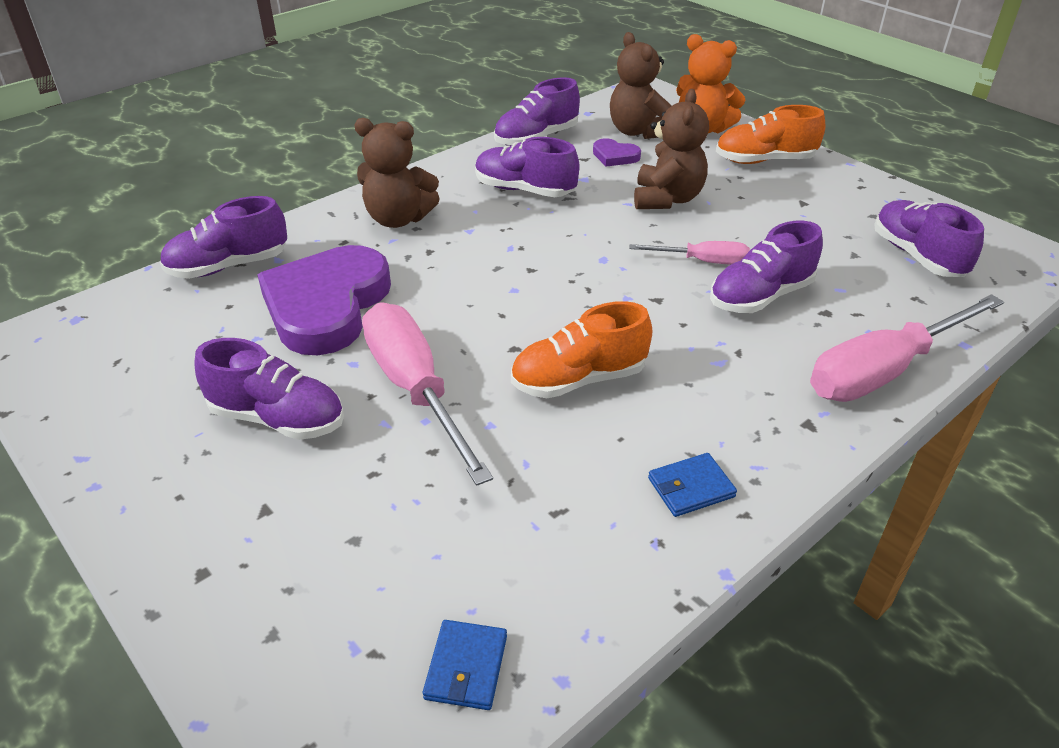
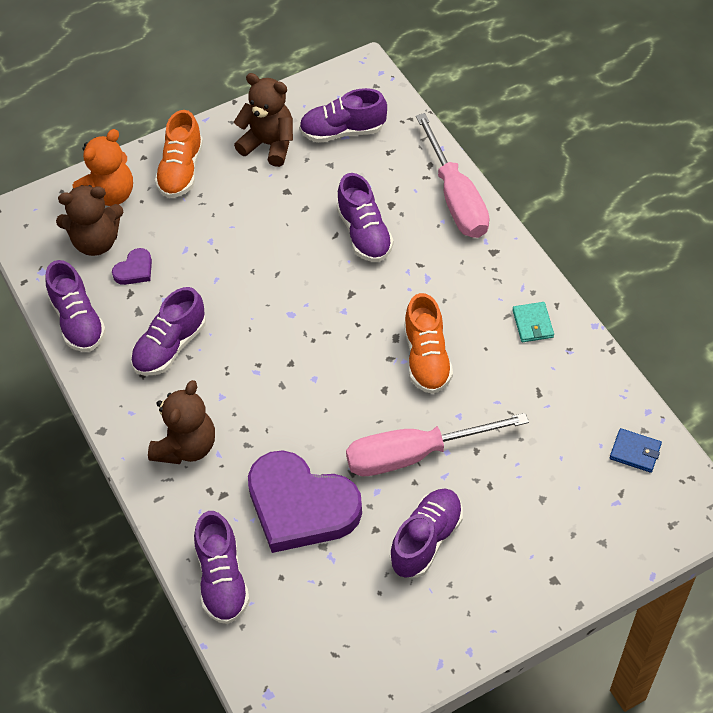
camera: 75 degrees left, 15 degrees up
(667, 199) = (219, 252): brown teddy bear -> brown teddy bear (269, 145)
(691, 488) = (533, 324): blue wallet -> turquoise wallet
(702, 261) = (312, 254): pink screwdriver -> none

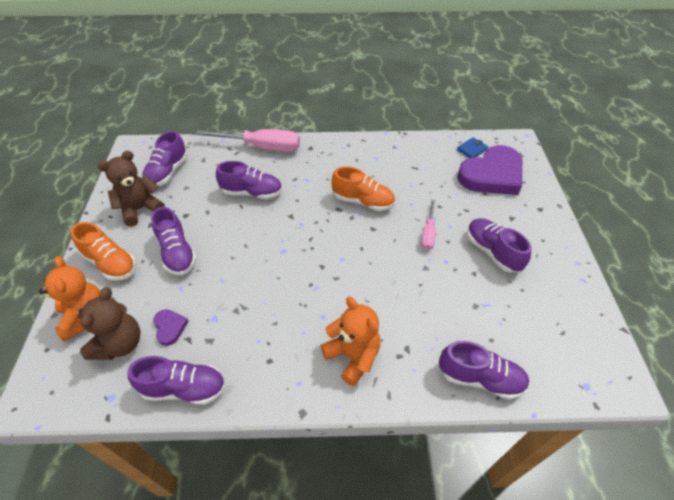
camera: 65 degrees left, 5 degrees down
(170, 347) = (258, 331): purple shoe -> purple shoe (177, 253)
(186, 446) = (352, 356): brown teddy bear -> orange teddy bear
(301, 506) = (438, 305): purple heart -> purple heart (492, 175)
(414, 454) = (428, 233): pink screwdriver -> pink screwdriver, size x0.53
(533, 324) = (369, 152): turquoise wallet -> none

